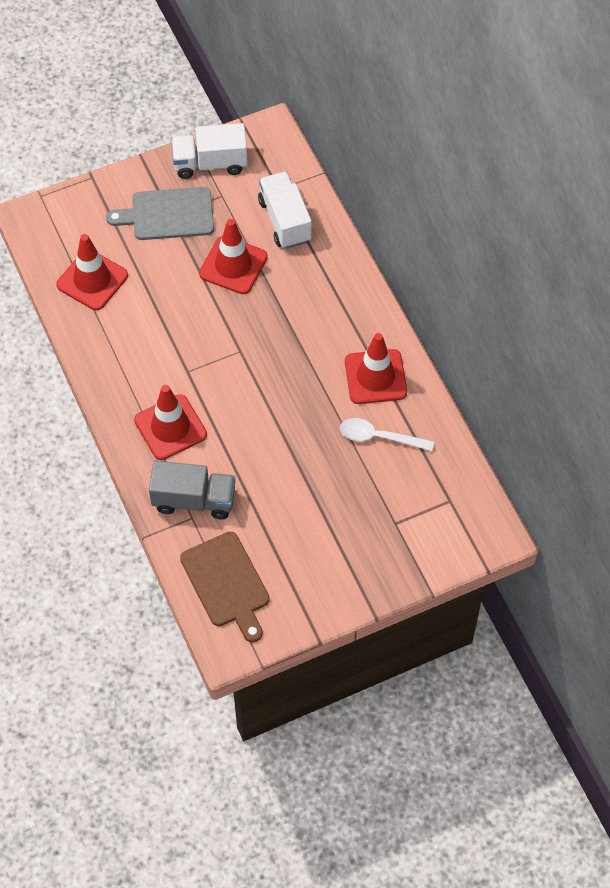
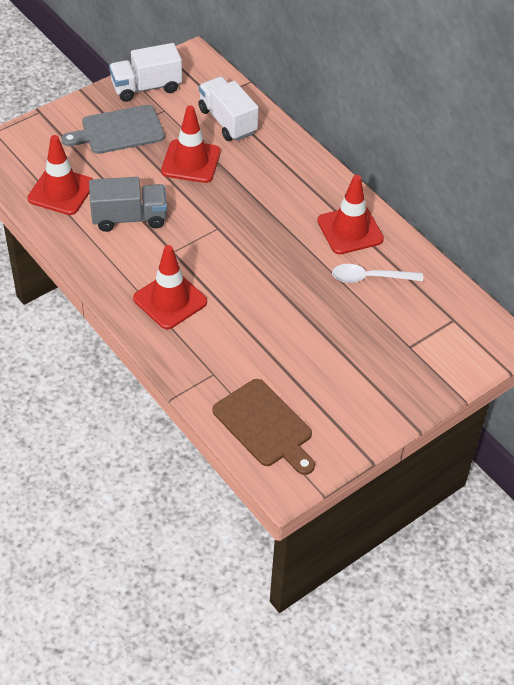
camera: 15 degrees left, 10 degrees down
(194, 500) = (211, 358): grey truck -> grey truck (129, 218)

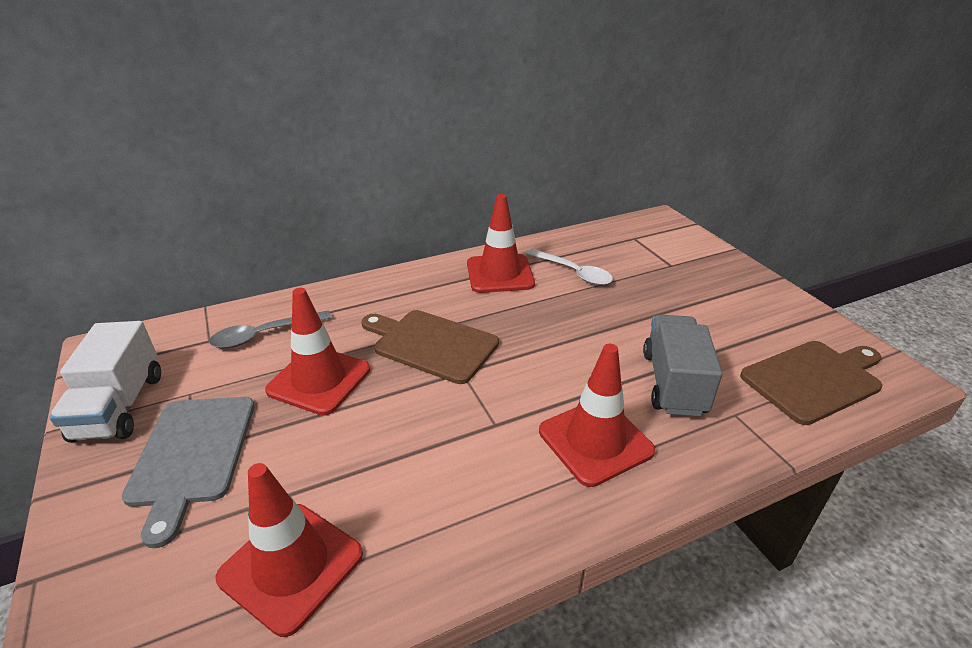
camera: 75 degrees left, 15 degrees down
(129, 218) = (405, 467): grey truck -> grey truck (673, 383)
(227, 121) = (264, 335): white truck -> grey spoon
(243, 206) = (431, 344): none -> brown cutting board
(369, 278) = (573, 273): white spoon -> white spoon turned 60 degrees counterclockwise

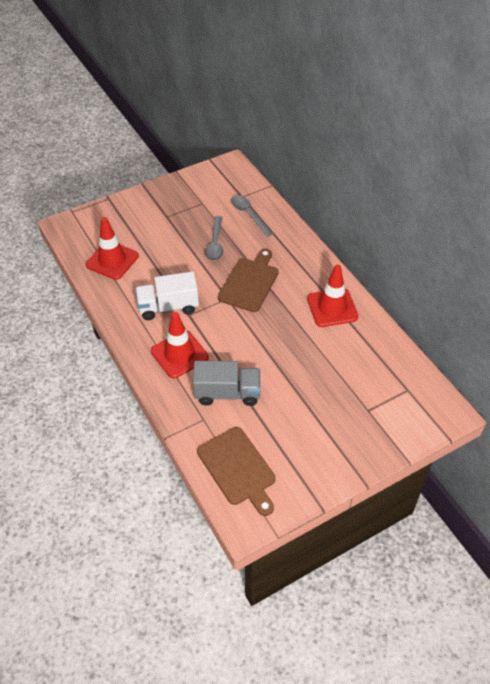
camera: 85 degrees right, 15 degrees up
(120, 406) = (191, 185): white truck -> white truck (168, 307)
(192, 455) = (164, 216): grey cutting board -> none
(319, 380) = (215, 244): red traffic cone -> grey spoon
(573, 273) = (342, 348): white spoon -> none

